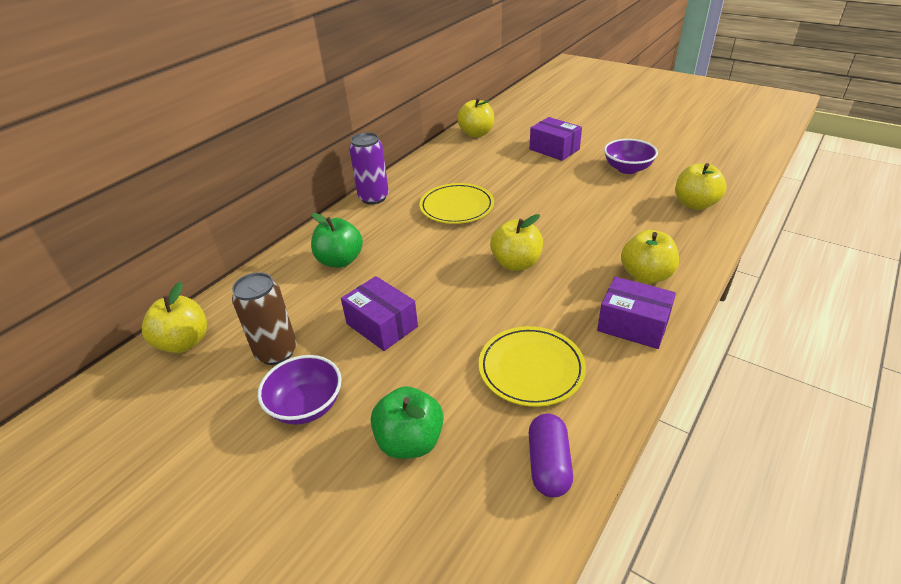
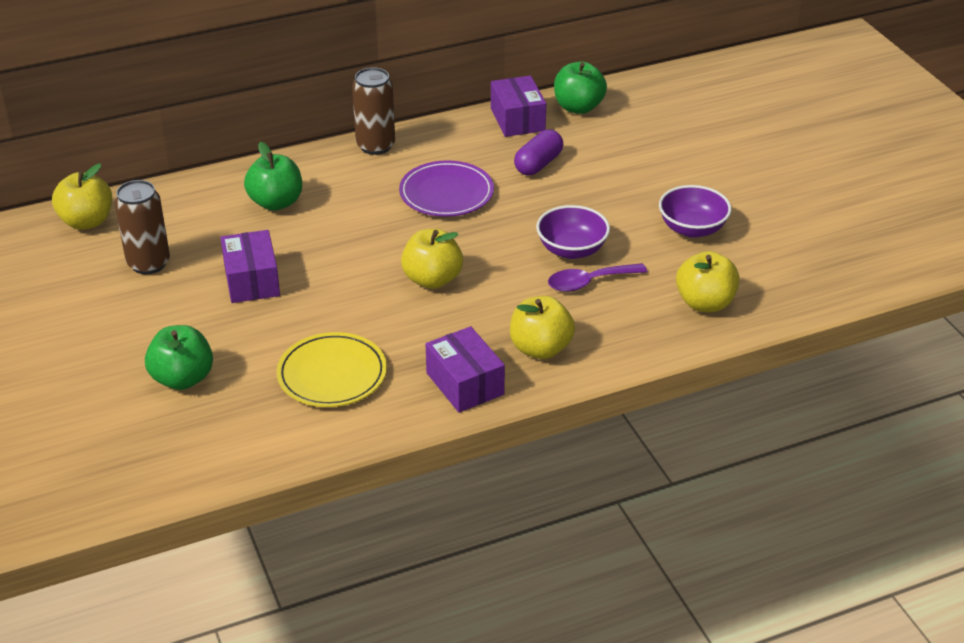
camera: 30 degrees right, 0 degrees up
(306, 406) = (134, 317): purple bowl -> purple bowl (572, 250)
(373, 198) = (375, 146): purple can -> brown can
(456, 207) = (446, 193): yellow plate -> purple plate
(476, 133) = (578, 107): yellow apple -> green apple
(549, 465) = (263, 444): purple capsule -> purple capsule (538, 164)
(554, 149) = (642, 167): purple box -> purple box (517, 119)
(615, 221) = (589, 282): none -> purple spoon

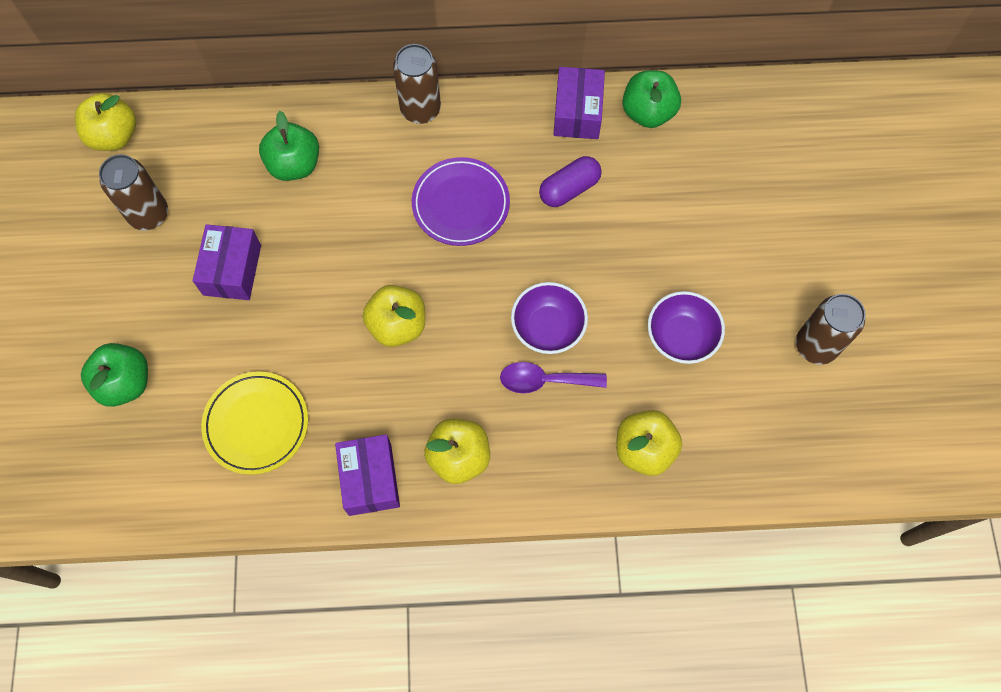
camera: 20 degrees right, 30 degrees up
(809, 208) = (815, 346): none -> brown can

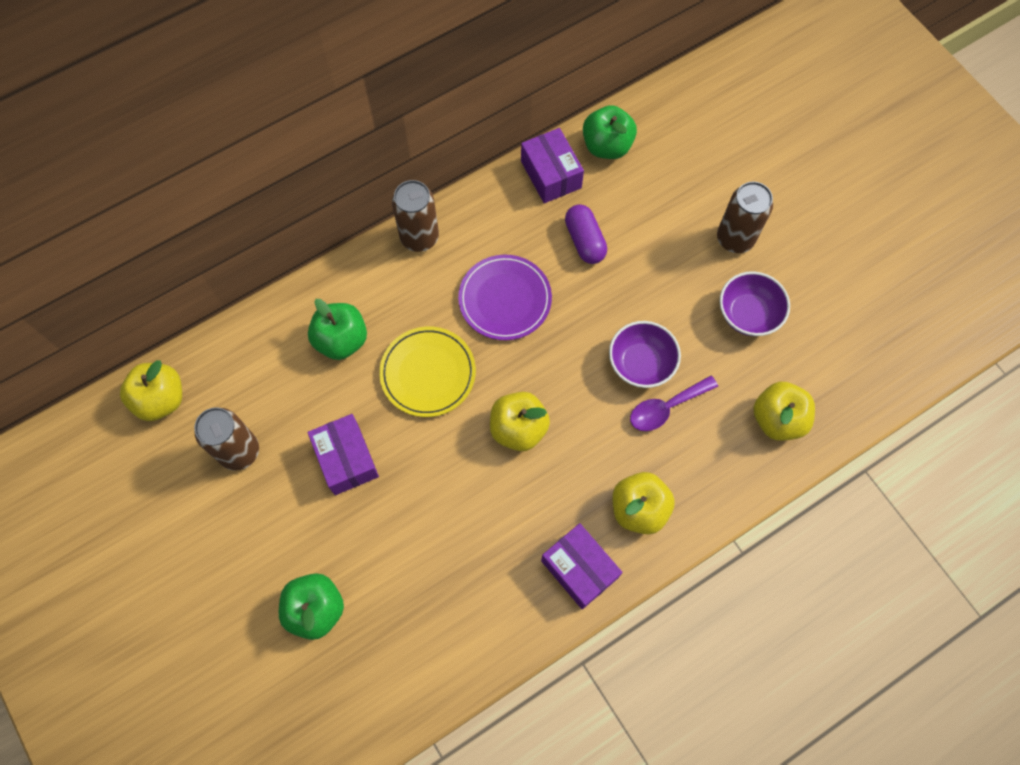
camera: 30 degrees left, 0 degrees up
(256, 424) = (454, 578): yellow plate -> yellow plate (428, 373)
(569, 189) = (585, 241): purple capsule -> purple capsule turned 45 degrees counterclockwise
(815, 346) = (851, 266): brown can -> brown can (735, 239)

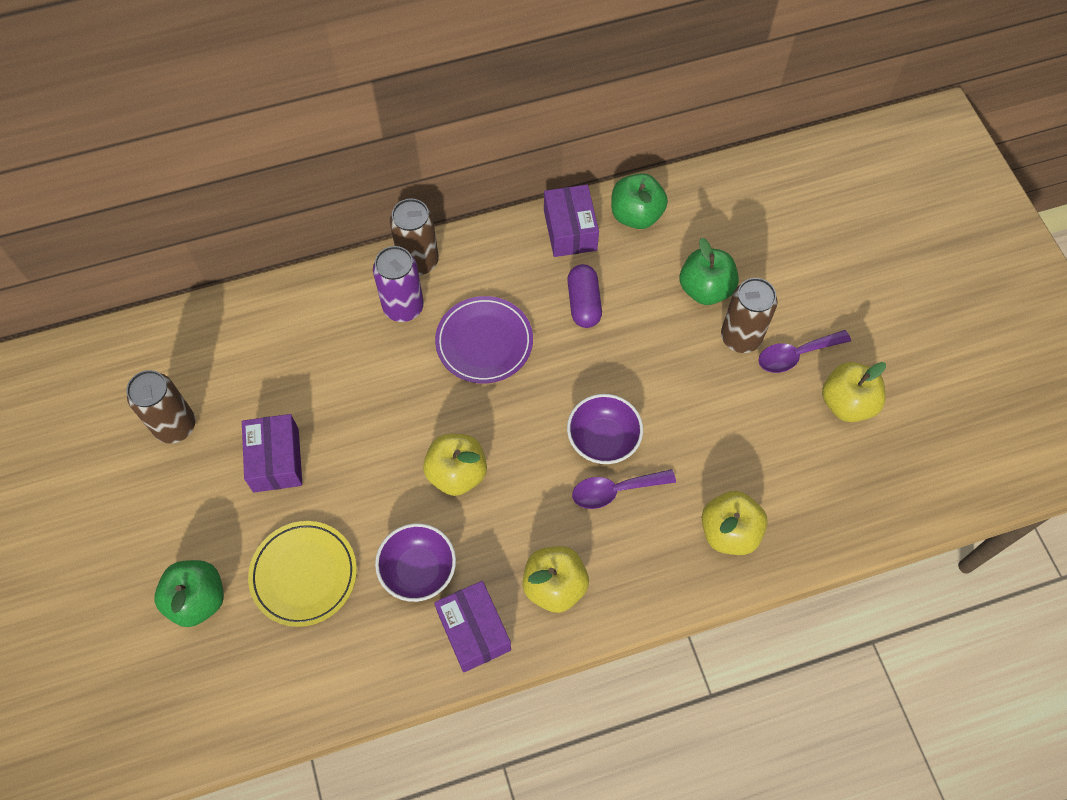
camera: 15 degrees right, 5 degrees down
(161, 399) = (118, 357): yellow apple -> yellow apple (847, 403)
(341, 340) = (309, 343): green apple -> green apple (705, 289)
(419, 284) = (403, 307): none -> purple can
(428, 373) = (384, 396): yellow plate -> yellow plate (304, 574)
(748, 314) = (731, 417): purple bowl -> purple bowl (418, 570)
(788, 243) = (795, 355): none -> purple spoon

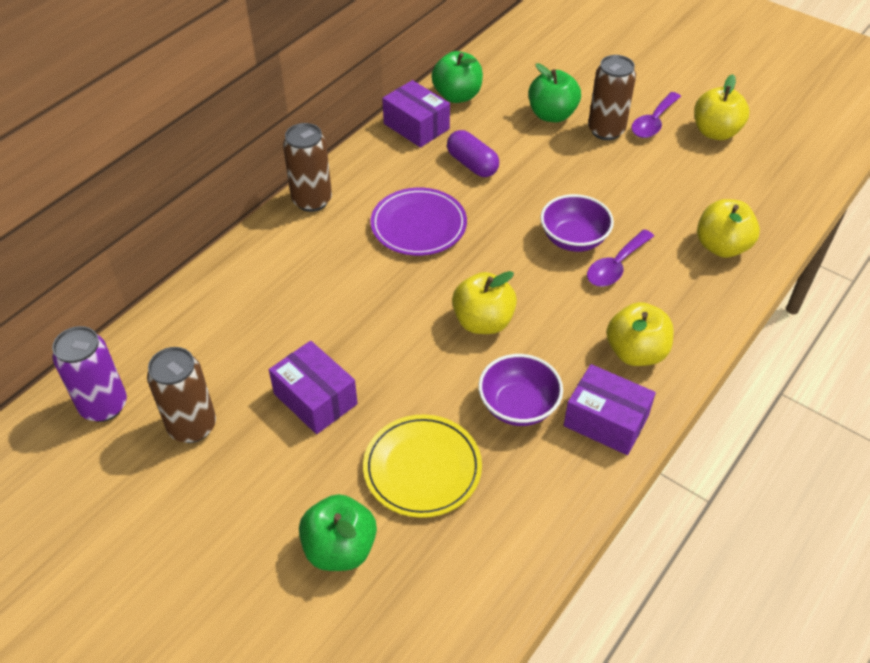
camera: 35 degrees left, 15 degrees down
(403, 307) = (328, 236): purple can -> purple can (104, 406)

